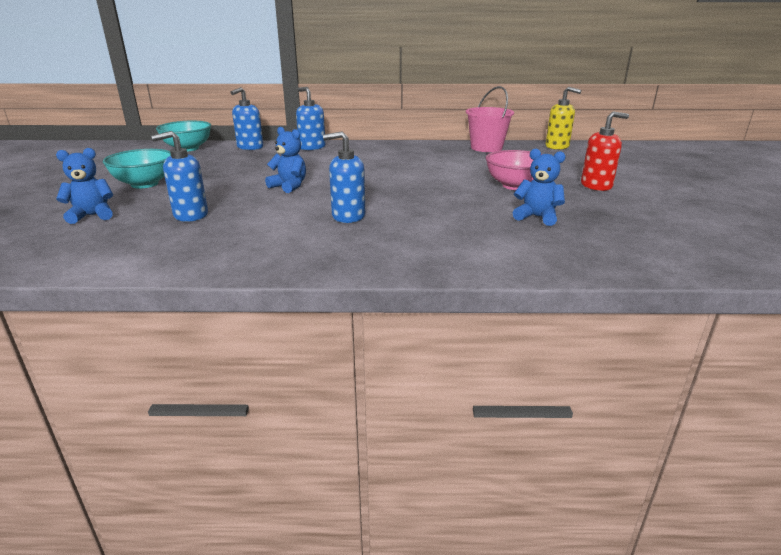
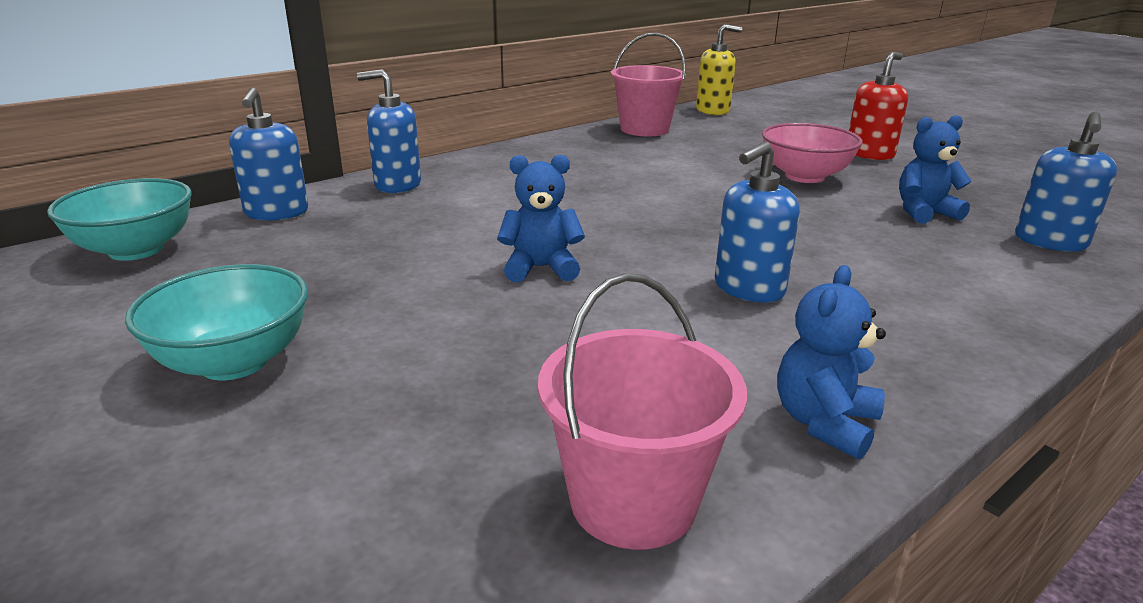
camera: 40 degrees left, 0 degrees up
(92, 216) = (296, 490): blue teddy bear -> blue teddy bear (824, 423)
(150, 250) = (633, 501): none -> pink bucket
(190, 215) = (513, 390): blue soap dispenser -> blue soap dispenser (1050, 242)

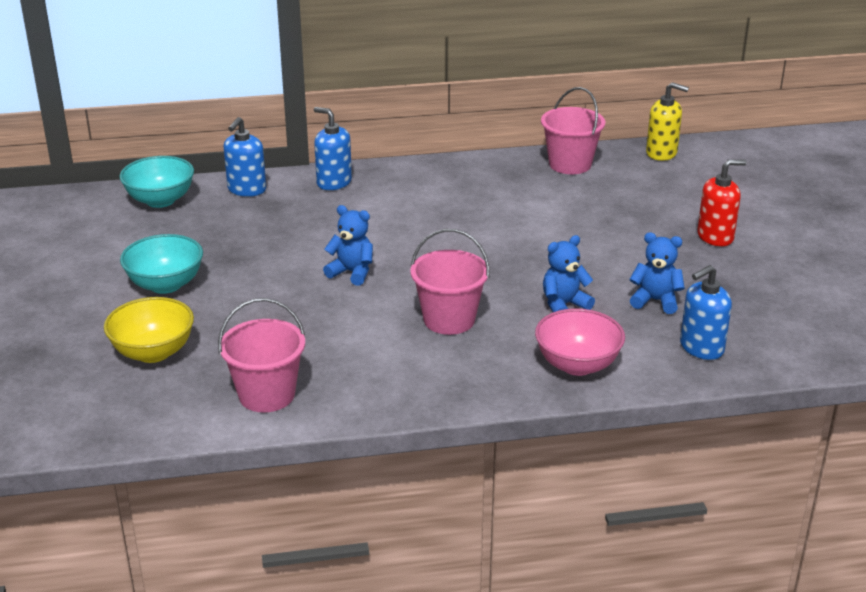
camera: 30 degrees right, 5 degrees up
(303, 498) = (153, 352): none -> yellow bowl
(748, 288) = (449, 319): blue soap dispenser -> pink bucket
(804, 176) = (622, 246): pink bowl -> pink bowl (577, 365)
(824, 423) = (383, 395): blue teddy bear -> blue teddy bear (564, 305)

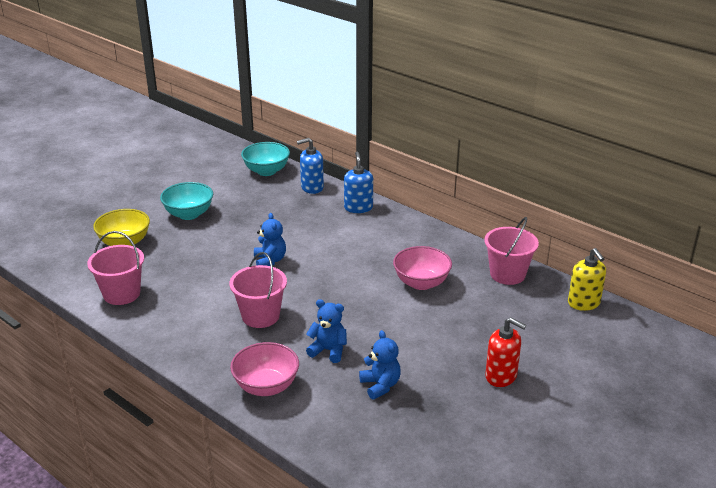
camera: 50 degrees right, 0 degrees up
(521, 209) = (421, 283): none -> pink bowl
(701, 348) = (346, 430): blue soap dispenser -> none

